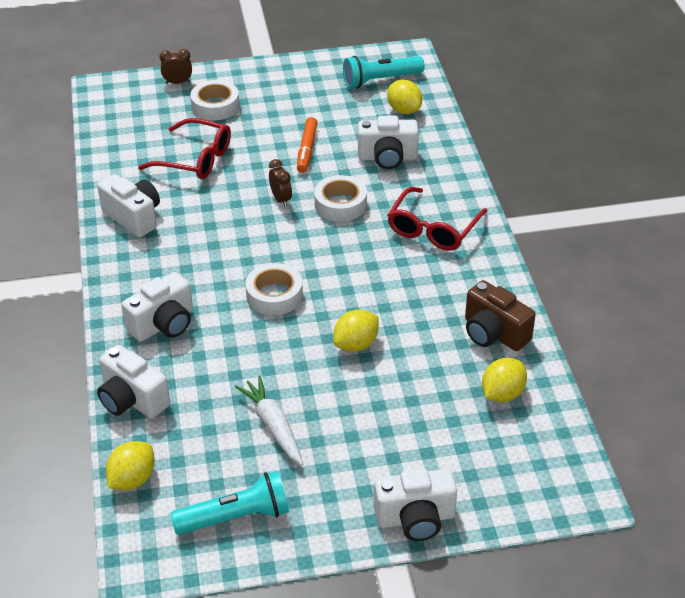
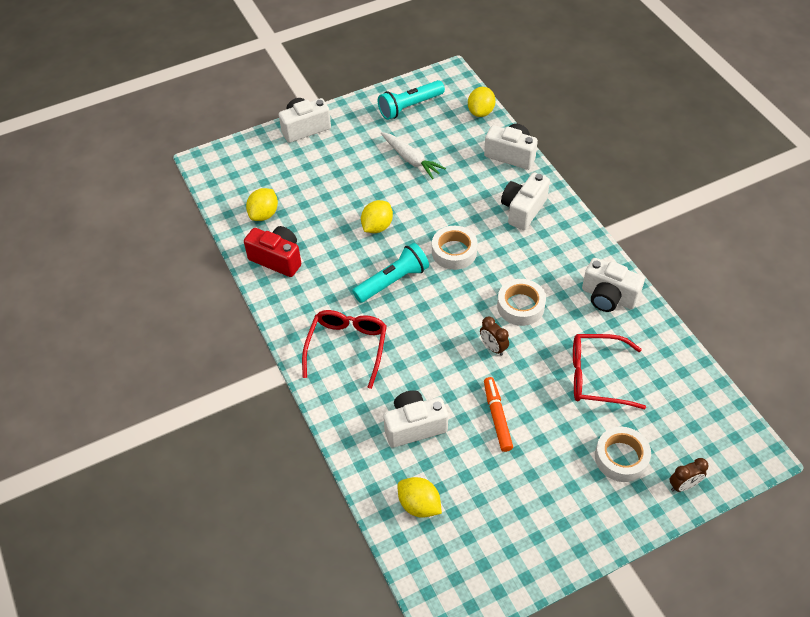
camera: 165 degrees right, 10 degrees up
(340, 204) = (438, 355): white tape -> white tape (520, 306)
(380, 80) = (462, 552): turquoise flashlight -> turquoise flashlight (393, 281)
(494, 333) = (277, 259): brown camera -> red camera

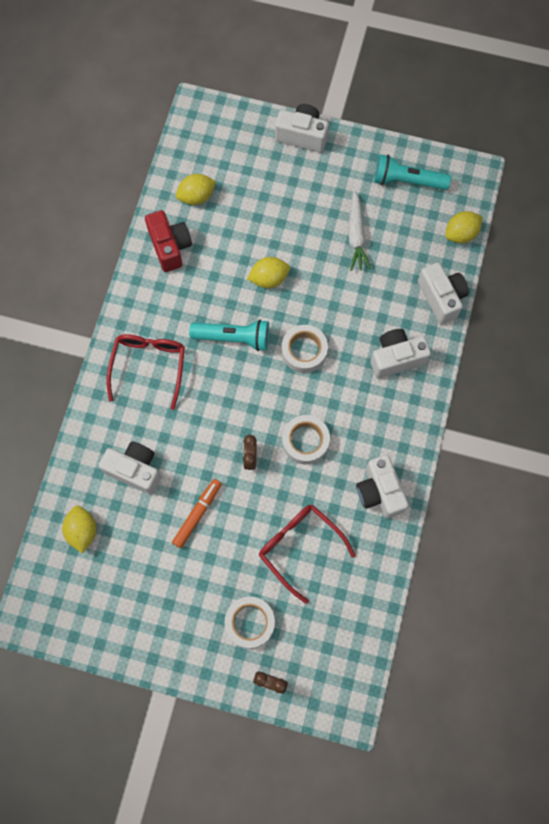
camera: 40 degrees right, 20 degrees up
(347, 348) = (148, 367): red glasses -> red glasses turned 45 degrees counterclockwise

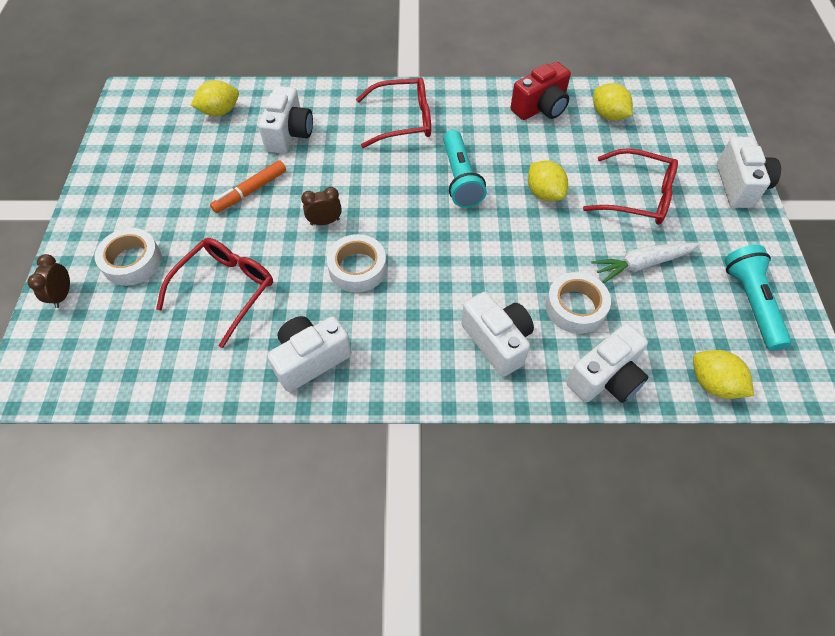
camera: 75 degrees right, 15 degrees down
(197, 514) = (251, 191): orange marker -> orange marker turned 120 degrees clockwise
(291, 212) = (637, 196): none -> red glasses
(304, 351) = (469, 243): white tape -> white tape (575, 307)

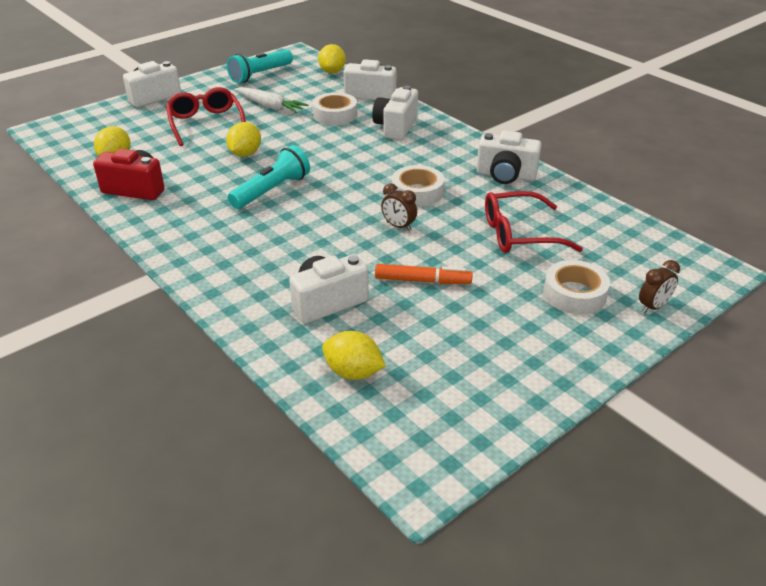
camera: 130 degrees left, 20 degrees down
(402, 120) = (230, 247): red glasses -> none

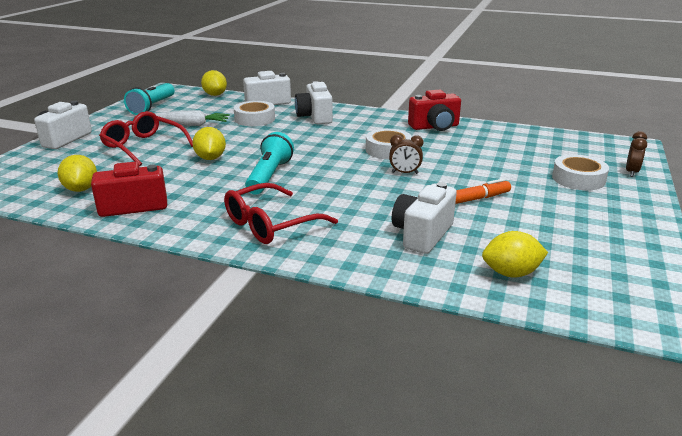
camera: 30 degrees left, 10 degrees down
(505, 175) = (435, 127): white camera -> red camera
(520, 234) = (494, 156): red glasses -> red glasses (271, 224)

